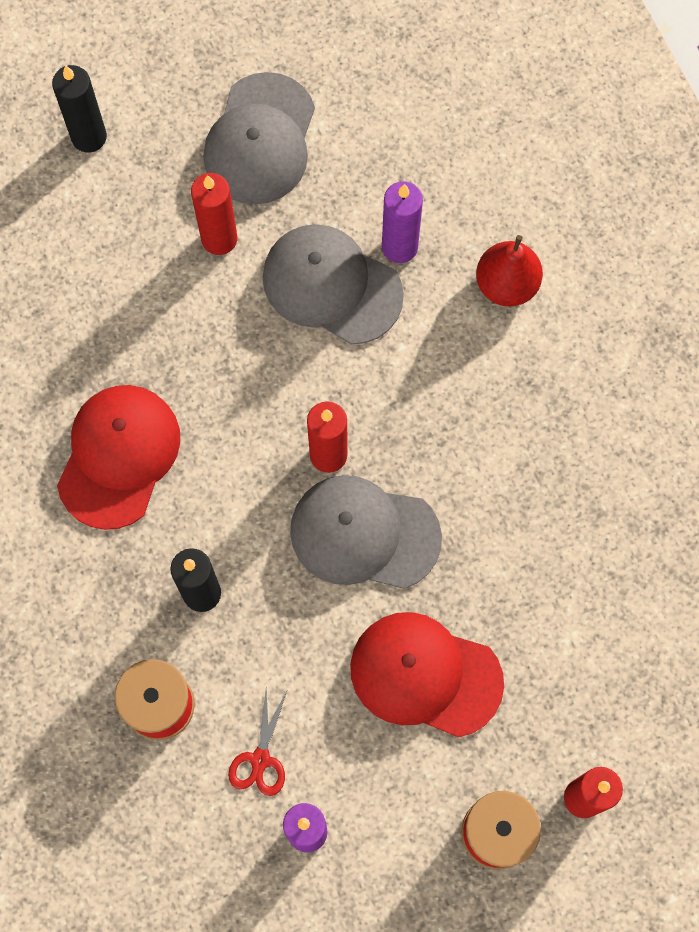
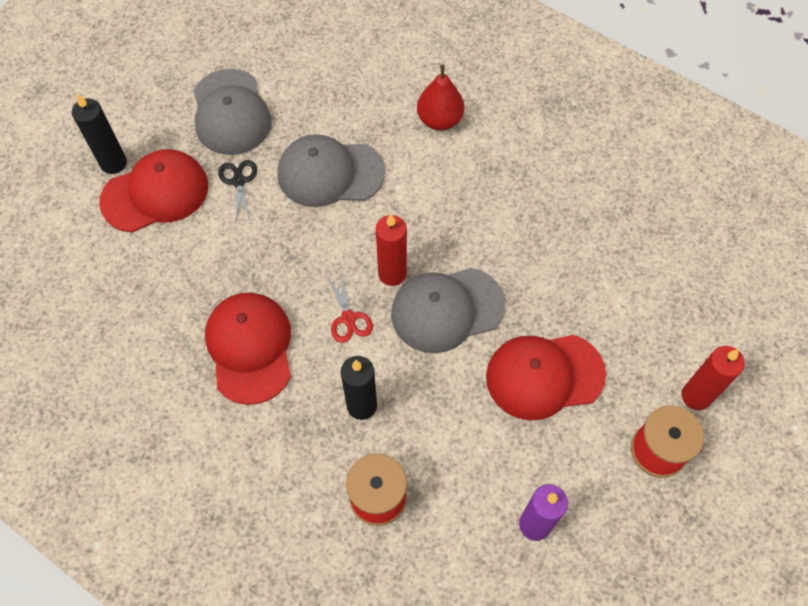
camera: 30 degrees left, 10 degrees down
(116, 203) = (155, 193): none -> red cap
(219, 239) = (238, 181): red candle -> black scissors
(260, 759) = (471, 494): red scissors -> red scissors (348, 318)
(399, 247) = (359, 131): purple candle -> none

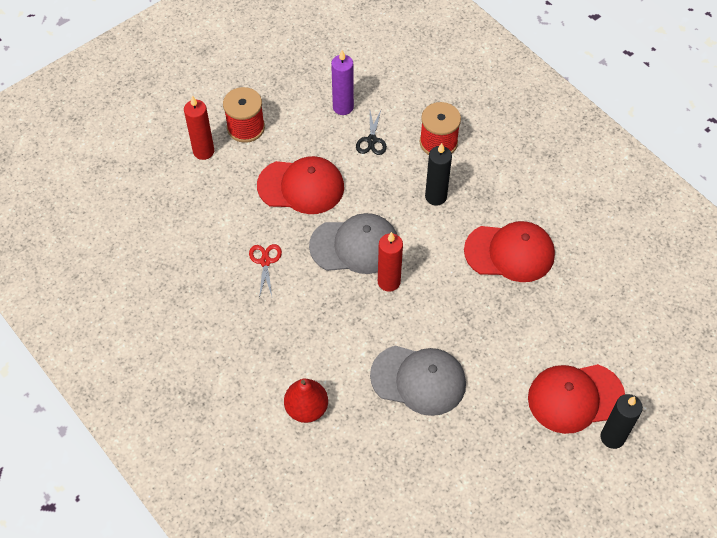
camera: 165 degrees left, 5 degrees down
(231, 113) = (498, 465): grey cap -> none
(238, 181) = (500, 391): black scissors -> black scissors (372, 140)
(250, 348) = (510, 253): red cap -> red cap turned 90 degrees counterclockwise
(348, 318) = (431, 257): red scissors -> red scissors (265, 261)

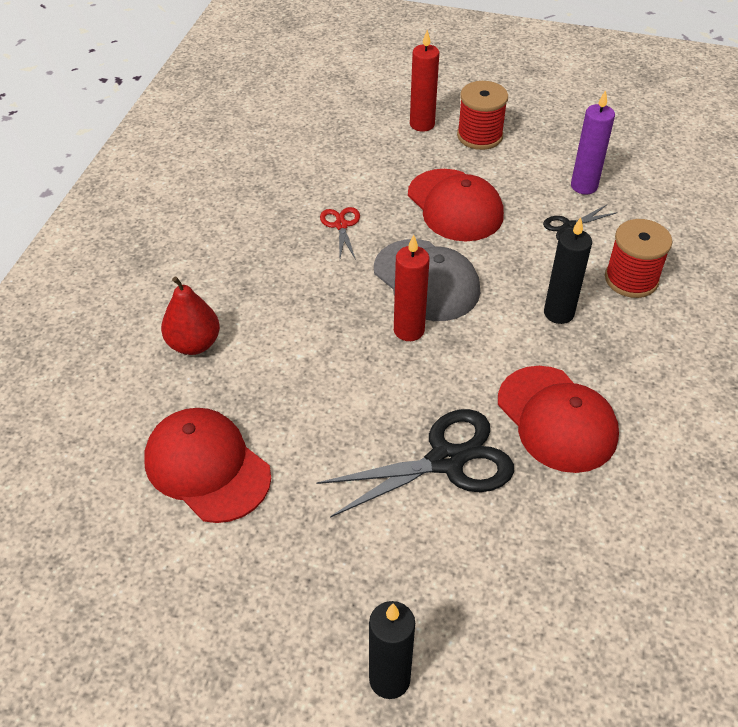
camera: 55 degrees right, 10 degrees down
(265, 261) = (341, 225): red scissors -> red scissors turned 60 degrees counterclockwise
(418, 380) = (306, 421): grey cap -> none
(499, 325) = (446, 460): none -> black scissors
(575, 398) = (414, 600): red cap -> red cap (207, 467)

